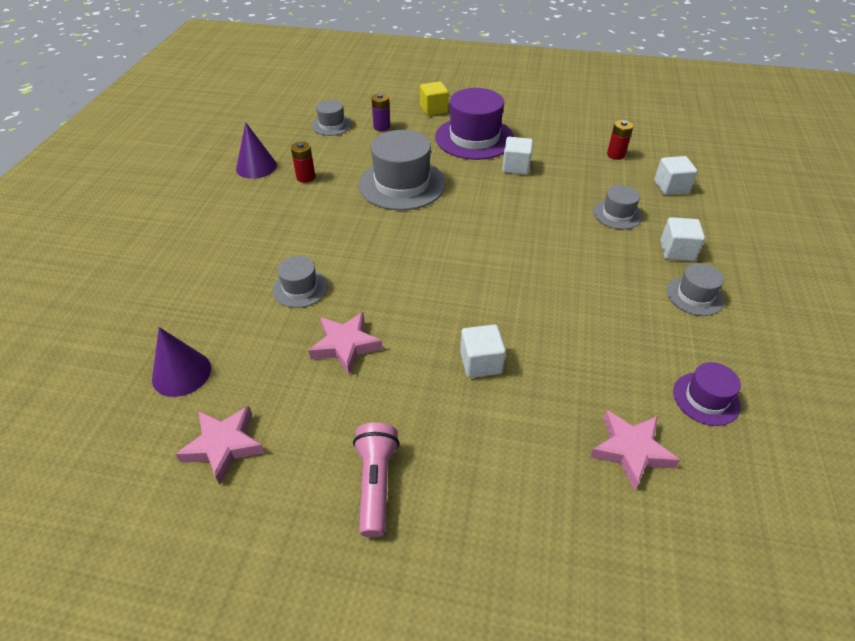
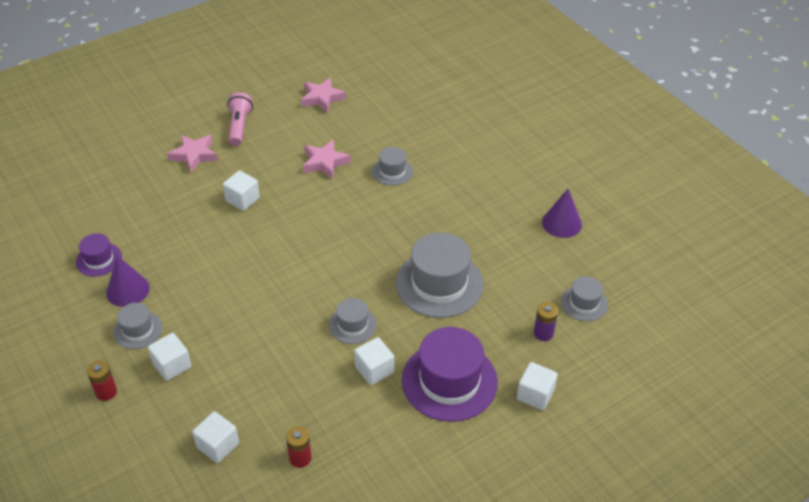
camera: 135 degrees right, 0 degrees up
(181, 373) = (385, 104): purple cone -> purple cone (128, 290)
(306, 177) = (514, 239): red battery -> red battery (106, 392)
(376, 483) = (239, 126): pink flashlight -> pink flashlight turned 135 degrees counterclockwise
(433, 109) = (535, 394): yellow cube -> white cube
(617, 214) = (243, 373): grey hat -> grey hat (353, 325)
(630, 451) = (128, 208): pink star -> pink star (194, 155)

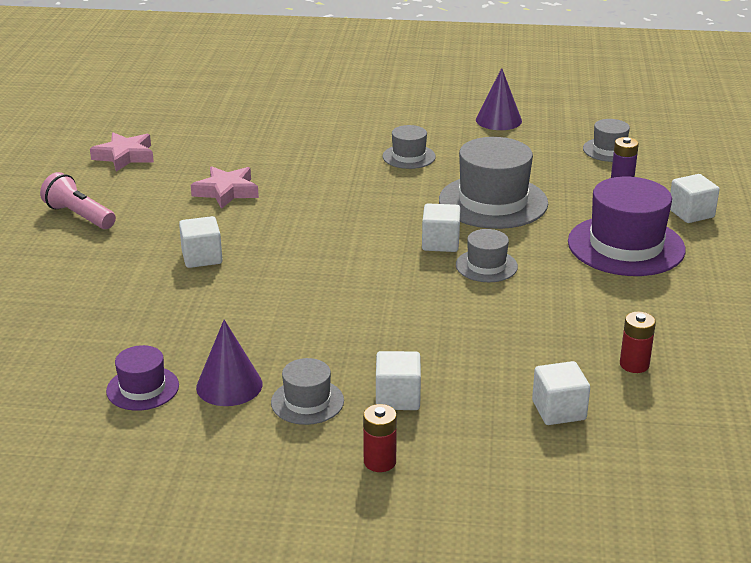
camera: 50 degrees left, 15 degrees down
(194, 155) = (74, 260): pink star -> none
(374, 370) = (563, 278): white cube -> white cube (440, 243)
(392, 171) = (301, 164): grey hat -> grey hat (409, 156)

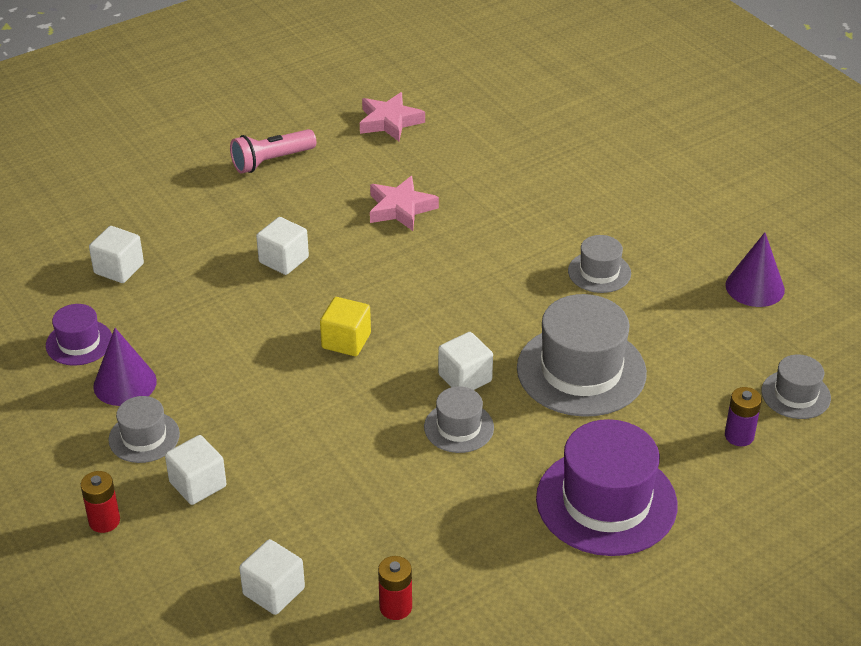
camera: 50 degrees right, 10 degrees up
(79, 216) = (271, 161): pink flashlight -> pink flashlight turned 120 degrees counterclockwise
(333, 270) = (346, 341): none -> yellow cube
(691, 213) = (733, 518): white cube -> white cube (119, 268)

